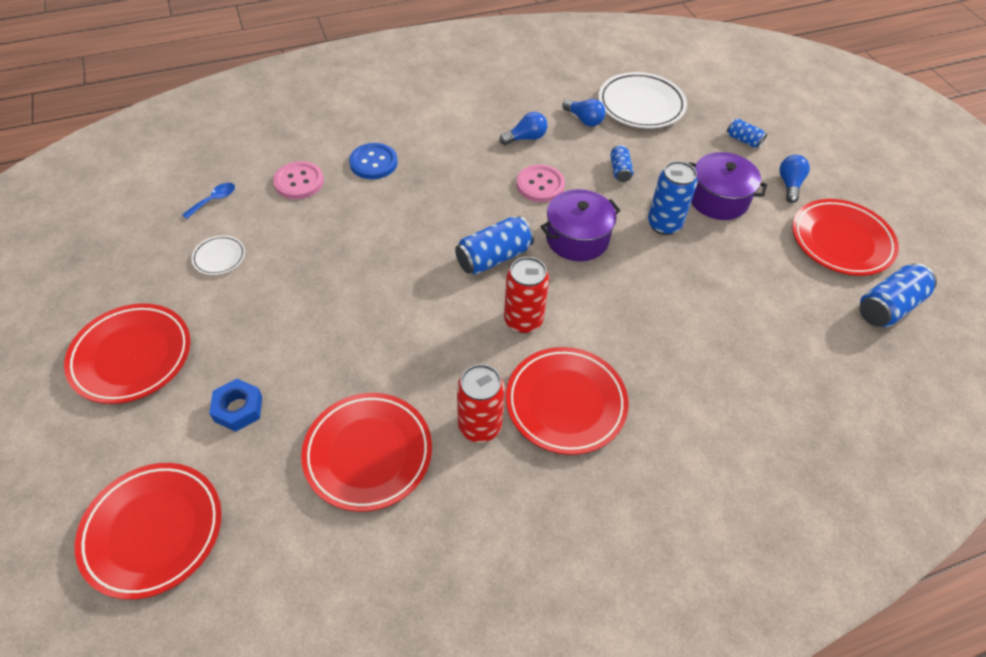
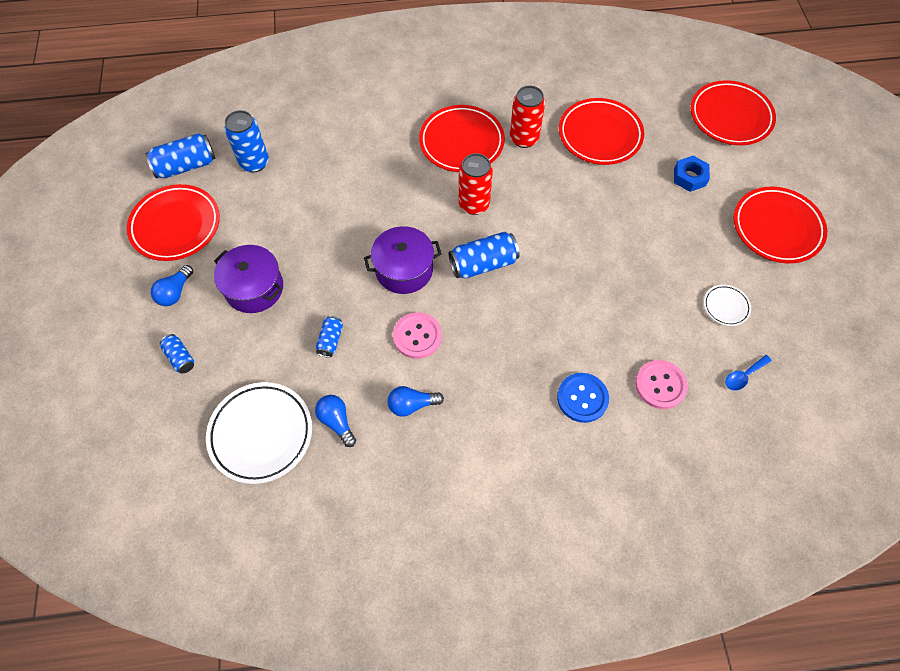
camera: 165 degrees left, 10 degrees up
(664, 224) = (320, 270): blue can -> blue can (254, 162)

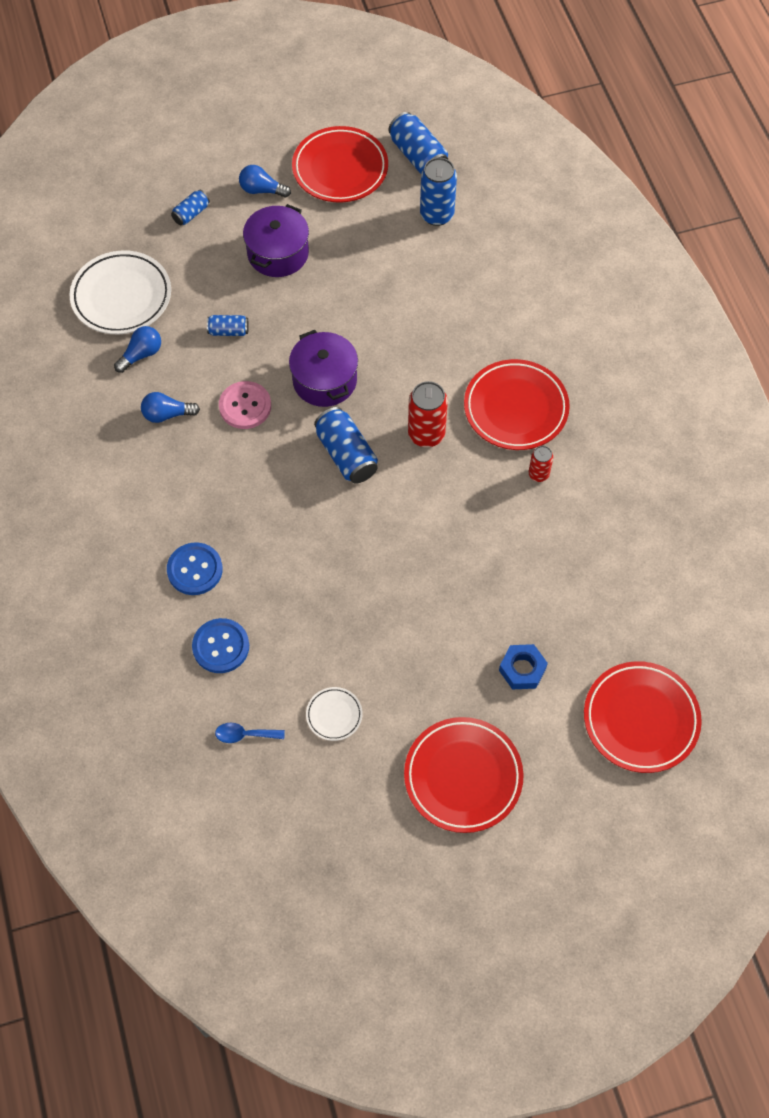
camera: 80 degrees right, 0 degrees up
(412, 405) = (167, 414): blue light bulb -> blue light bulb turned 75 degrees counterclockwise
(524, 138) = (538, 474): red can -> red can, size x0.56
(600, 135) = (566, 559): red plate -> none
(660, 385) = (221, 646): pink button -> blue button
(743, 376) = (244, 735): blue spoon -> blue spoon turned 45 degrees counterclockwise

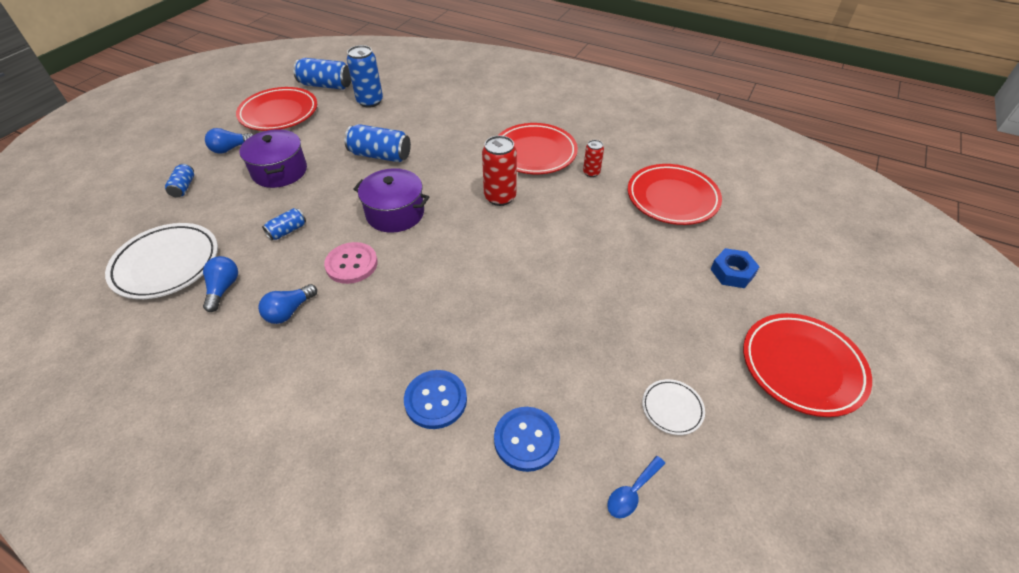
camera: 45 degrees left, 15 degrees down
(346, 454) = (462, 241): blue can -> blue can (380, 155)
(640, 719) = (824, 244): red plate -> red plate (672, 198)

